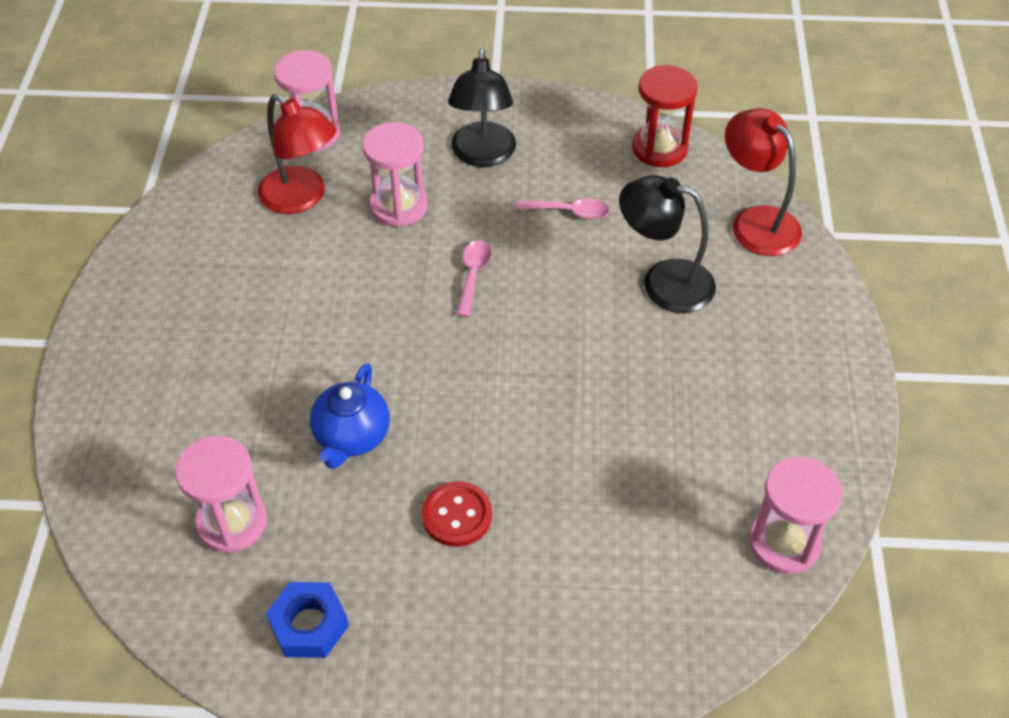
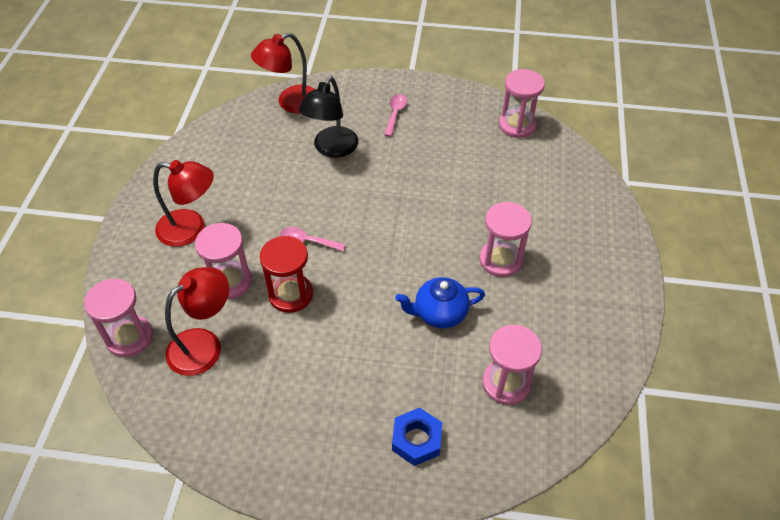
camera: 85 degrees left, 0 degrees up
(309, 625) = (579, 337): blue nut -> blue nut (416, 440)
(351, 437) = (439, 313): blue teapot -> blue teapot turned 150 degrees clockwise
(457, 515) = (500, 260): red button -> pink hourglass
(482, 155) = (191, 229): black lamp -> red lamp
(570, 212) = (260, 186): pink spoon -> pink spoon (395, 114)
(659, 148) = (213, 137): red hourglass -> red hourglass (290, 294)

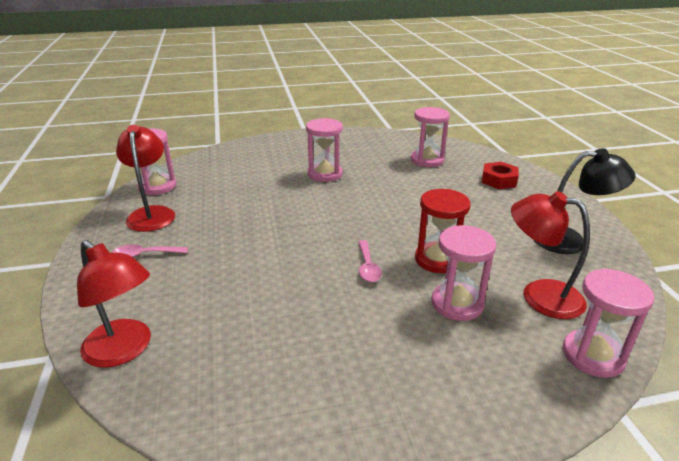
camera: 110 degrees left, 20 degrees down
(191, 229) = (412, 366): red lamp -> red lamp (152, 214)
(331, 149) = (218, 286): black lamp -> black lamp (570, 240)
(416, 440) = (499, 180): blue nut -> red nut
(439, 313) = (394, 188): blue teapot -> none

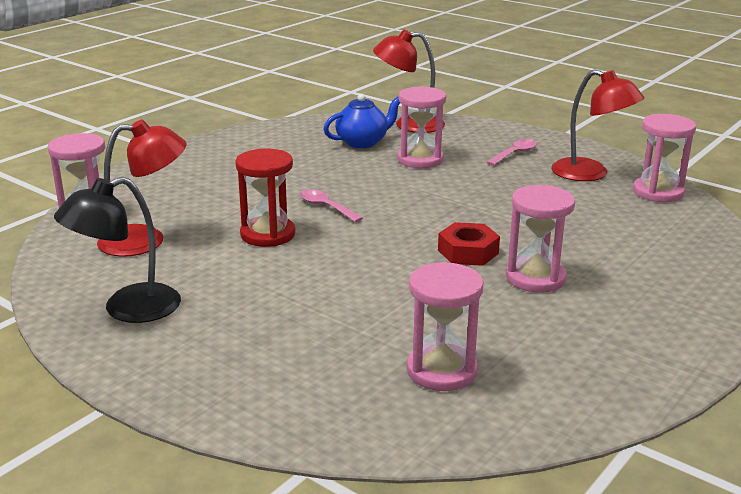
camera: 140 degrees right, 5 degrees down
(219, 341) = (363, 142): none -> blue teapot
(457, 303) = (219, 210): pink hourglass -> pink hourglass (420, 160)
(499, 180) = (282, 376): red nut -> red nut (468, 252)

